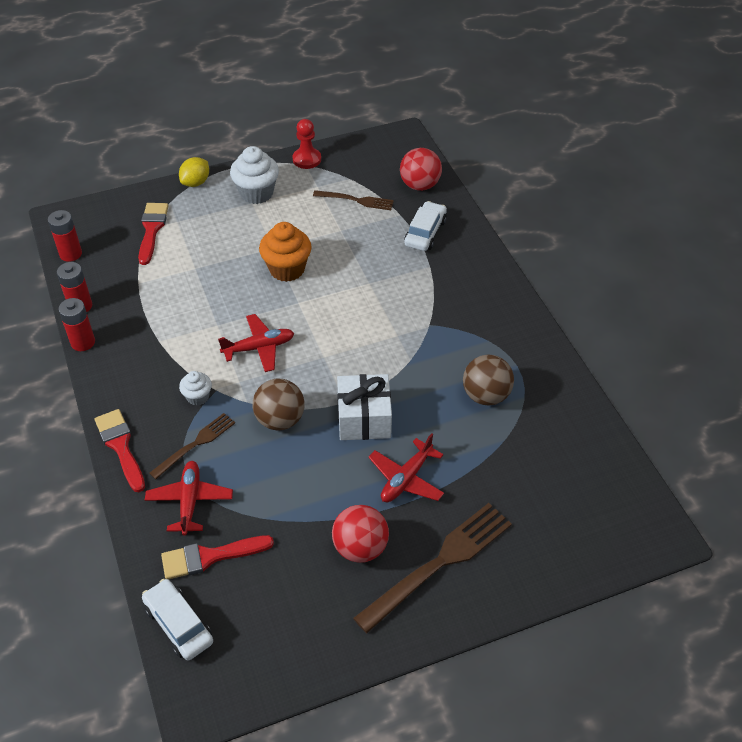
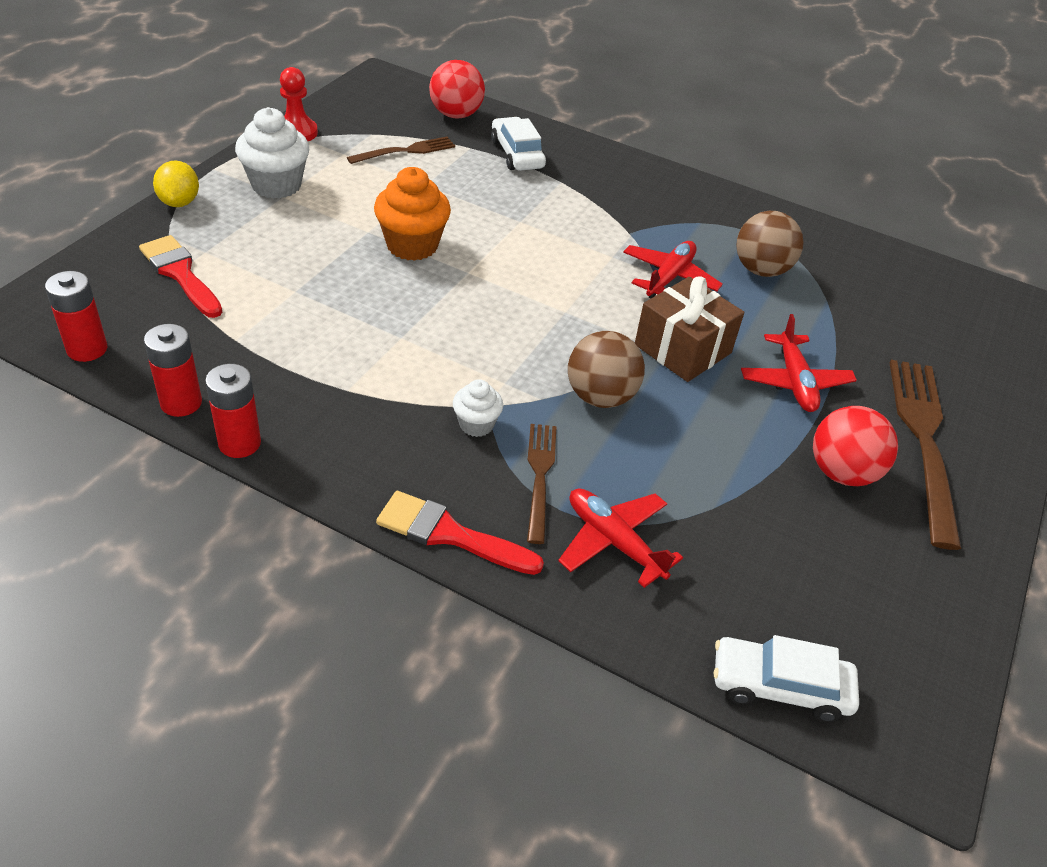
camera: 45 degrees left, 5 degrees down
(210, 557) = (715, 586): red brush -> none
(259, 348) = (482, 337): red plane -> red plane (669, 278)
(364, 418) = (682, 349): white gift -> brown gift

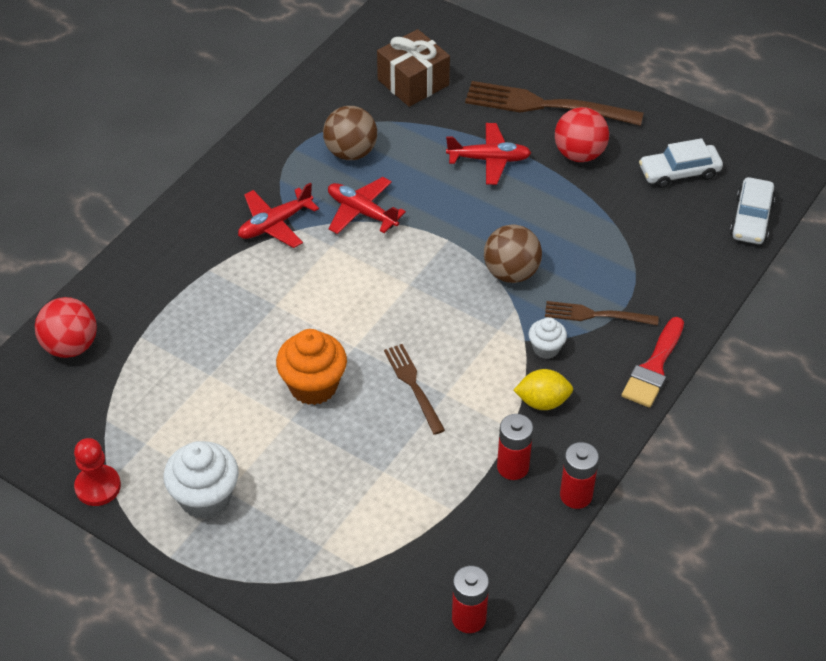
camera: 80 degrees left, 5 degrees up
(179, 202) = (234, 579): yellow lemon -> yellow lemon (542, 402)
(180, 274) = (357, 562): red brush -> none
(181, 403) = (533, 539): red battery -> red battery (513, 467)
(406, 151) = (144, 390): brown fork -> brown fork (413, 385)
(517, 154) = (155, 299): white car -> white car (679, 172)
(614, 542) = (651, 281): red plane -> red plane (275, 224)
(682, 349) = (454, 217): brown gift -> brown gift (413, 82)

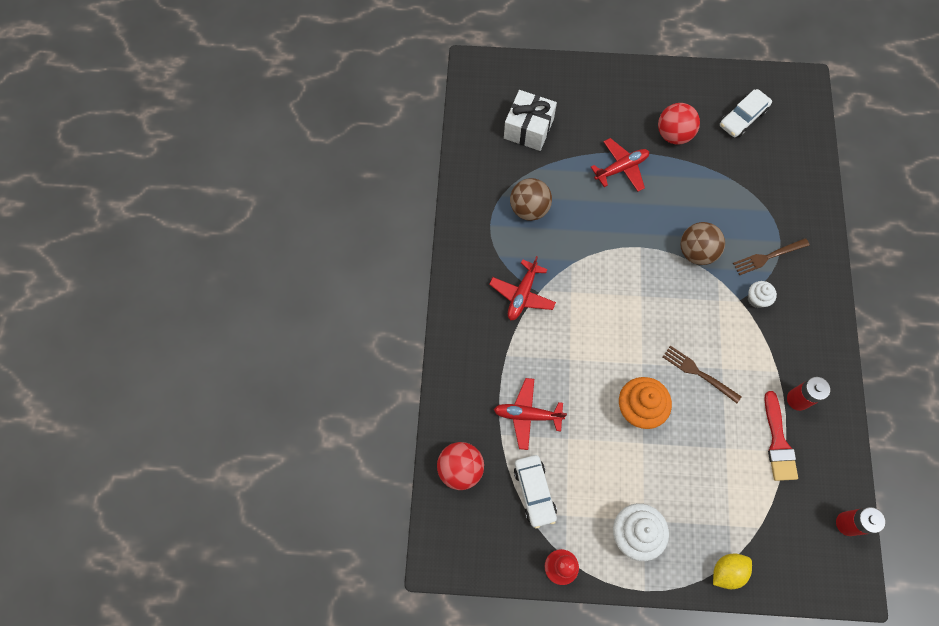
camera: 30 degrees left, 20 degrees up
(362, 212) = (571, 254): red plane -> red plane (527, 415)
(413, 82) = (528, 129): brown gift -> white gift
(542, 402) = (781, 340): yellow lemon -> yellow lemon (727, 571)
(545, 105) = (626, 105): brown fork -> none
(576, 495) = (846, 398): red battery -> none
(654, 368) = (827, 278): red brush -> red brush (778, 442)
(751, 219) = (807, 132): white car -> white car (534, 492)

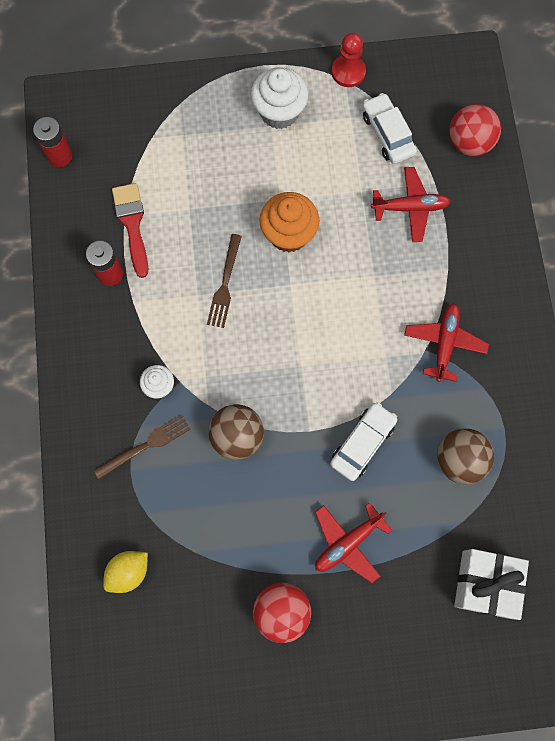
camera: 170 degrees right, 5 degrees up
(698, 373) = (225, 285): brown fork -> brown fork turned 75 degrees clockwise
(727, 571) = (183, 94): yellow lemon -> yellow lemon (128, 572)
(742, 118) = (185, 659): white car -> white car (362, 443)

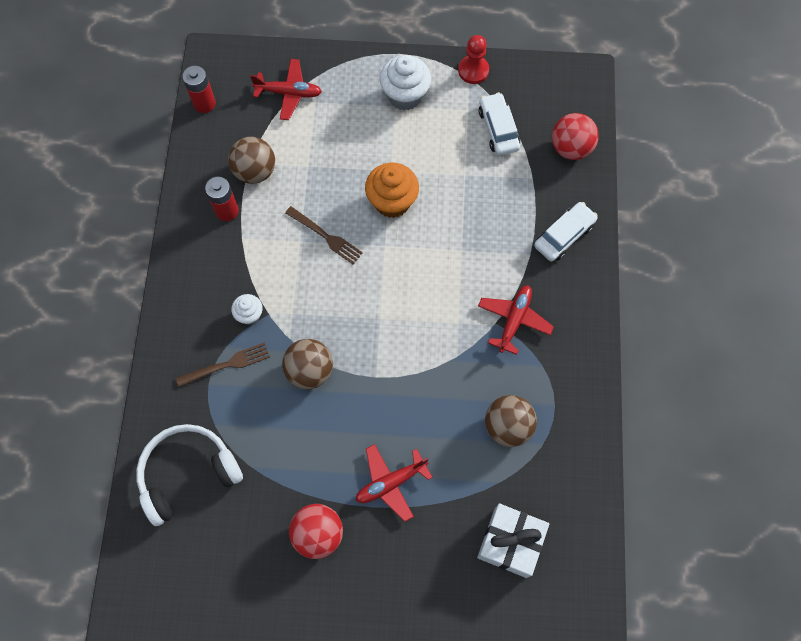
camera: 10 degrees right, 5 degrees down
(128, 572) = (188, 473): yellow lemon -> white headphones
(132, 224) = (255, 171): red brush -> brown ball
(225, 285) = (326, 236): brown fork -> brown fork turned 75 degrees counterclockwise
(362, 443) = (422, 396): white car -> white car (564, 235)
(410, 208) = (506, 196): red plane -> red plane (289, 93)

